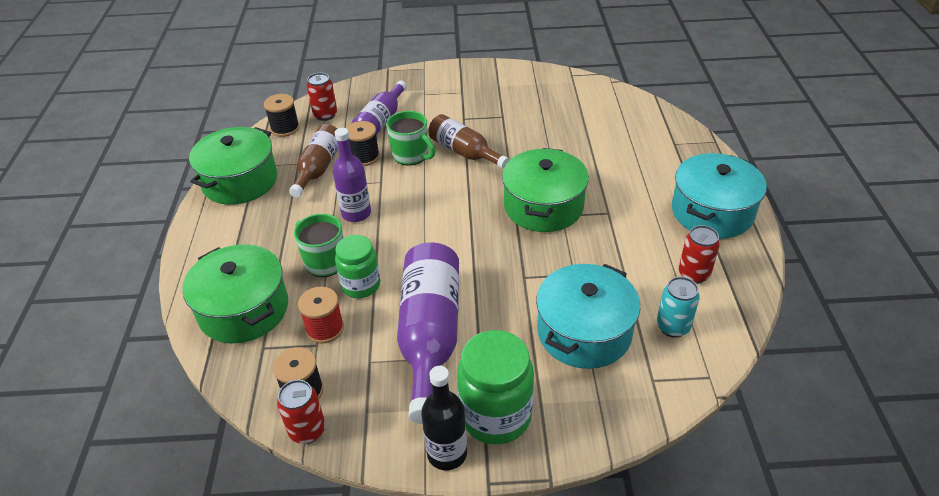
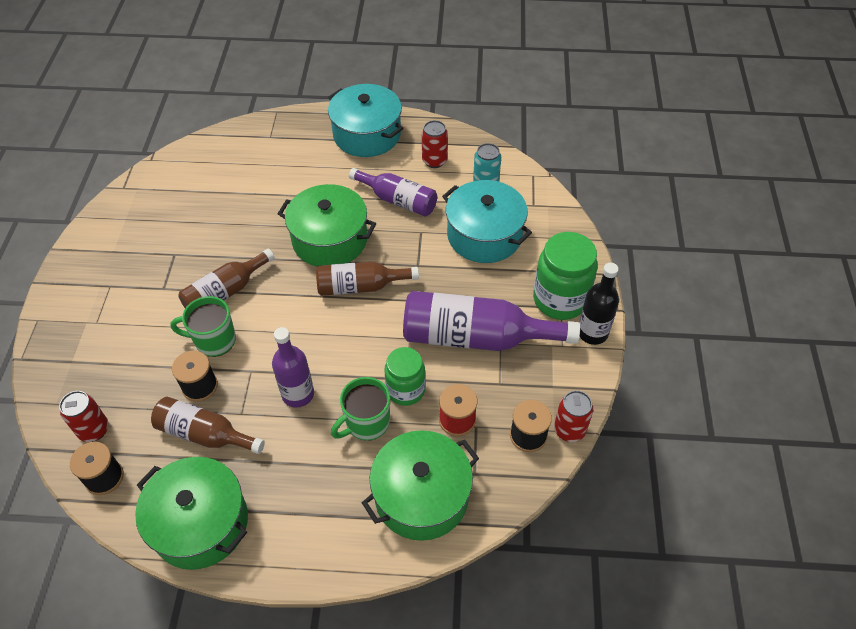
camera: 85 degrees left, 10 degrees up
(381, 121) = (135, 368): purple bottle -> purple bottle (398, 200)
(411, 155) = (214, 340): green mug -> green mug turned 135 degrees counterclockwise
(486, 236) = (360, 286): none -> brown bottle

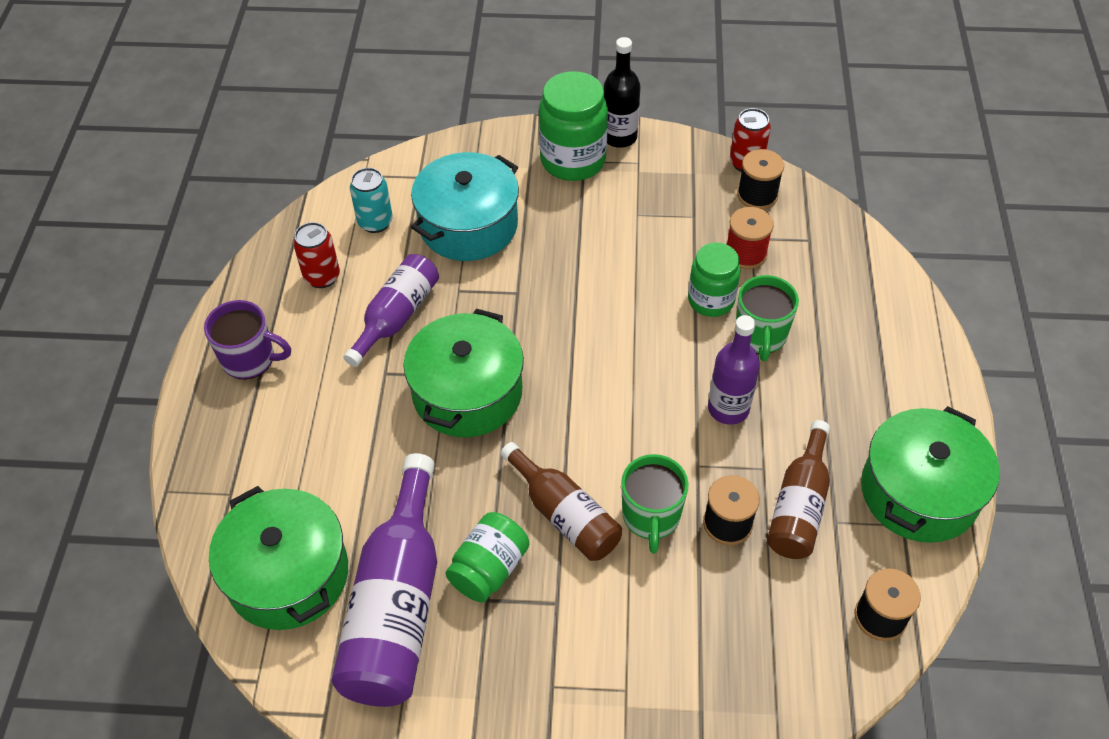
camera: 90 degrees left, 0 degrees up
(94, 430) = (812, 647): red can -> none
(195, 254) = (489, 569): none -> green jar
(360, 286) = (553, 352): brown bottle -> none
(366, 423) = (760, 336): green mug -> green mug turned 45 degrees clockwise
(367, 134) = (250, 359): turquoise pot -> purple mug
(421, 496) = (844, 283): green pot -> green pot (288, 575)
(475, 337) = (630, 236): purple bottle -> purple bottle (397, 606)

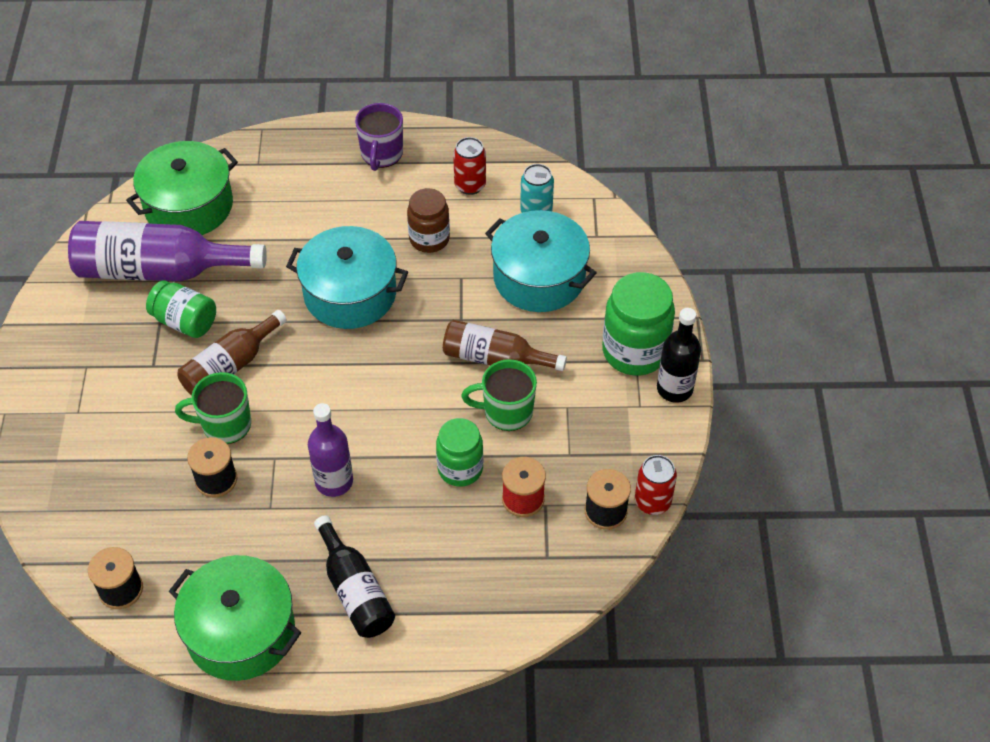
camera: 85 degrees right, 0 degrees up
(396, 316) = (429, 239): purple bottle -> brown jar
(467, 393) = (350, 293): green pot -> turquoise pot
(760, 336) = (418, 509): green mug -> green mug (506, 412)
(799, 506) = (230, 533): brown bottle -> brown bottle (495, 358)
(859, 390) = (355, 590): none -> black bottle

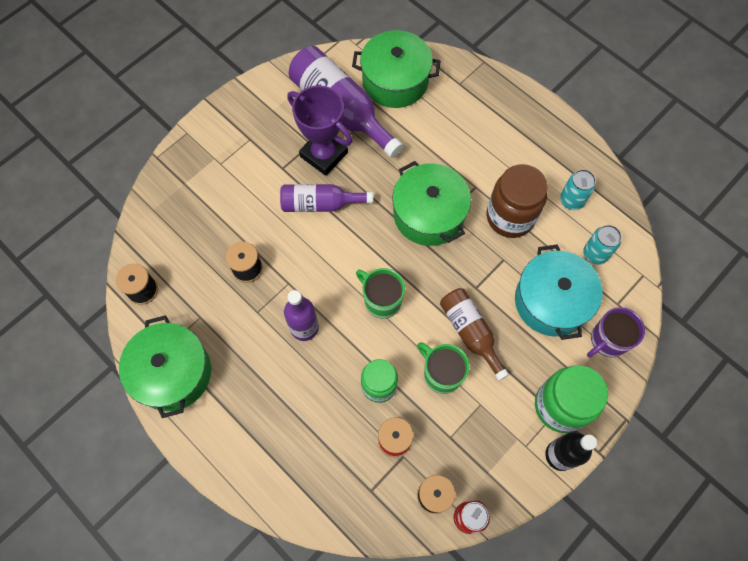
camera: 45 degrees right, 15 degrees up
(185, 321) = (324, 154): green jar -> purple trophy
(225, 425) = (283, 238): green mug -> green mug (381, 300)
(230, 366) = (320, 204): brown bottle -> purple bottle
(350, 293) = (429, 214): turquoise pot -> green pot
(355, 590) = (250, 406): black bottle -> none
(381, 154) = (537, 135): purple mug -> purple mug (607, 340)
(429, 239) = (510, 217): brown jar -> brown jar, size x1.53
(470, 185) = (571, 200): red can -> turquoise can

